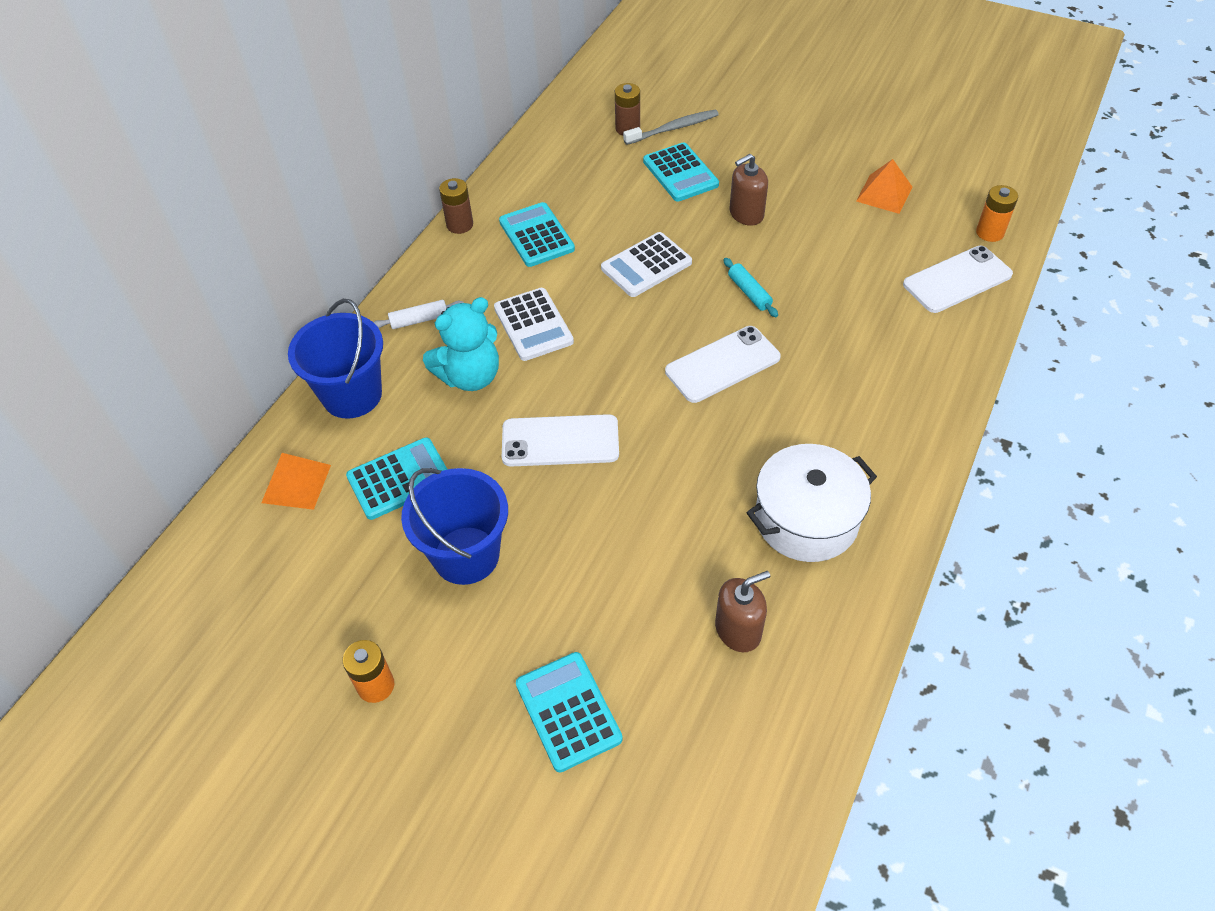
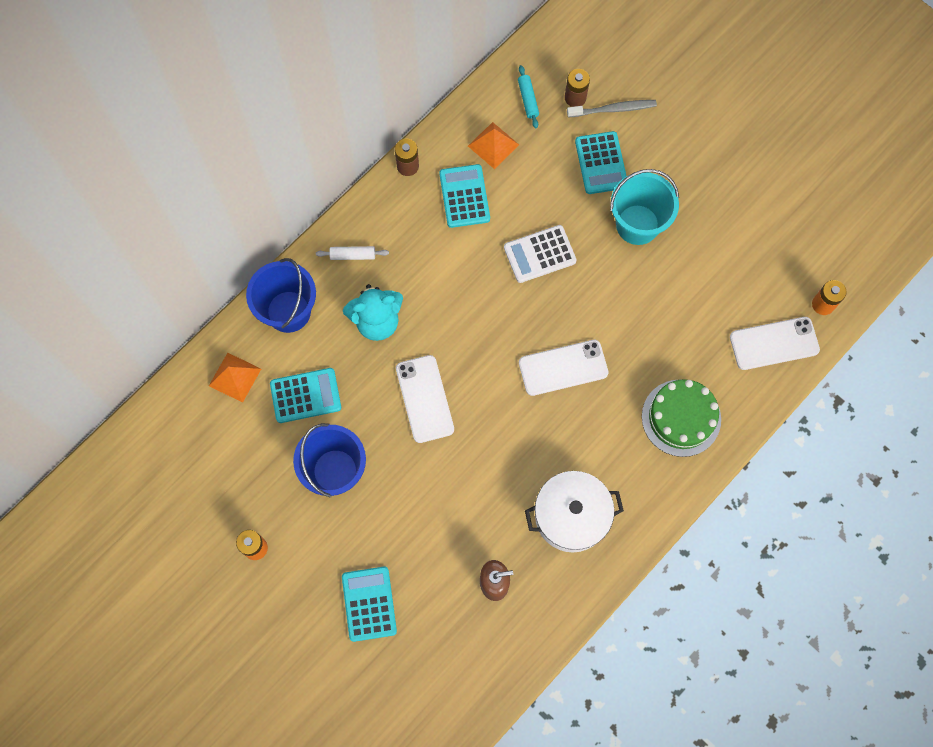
camera: 15 degrees right, 20 degrees up
(533, 325) = (436, 287): white calculator -> none
(560, 441) = (424, 399): white phone -> white phone turned 60 degrees clockwise
(746, 214) = (637, 224): brown soap dispenser -> turquoise bucket
(749, 292) = (609, 306): turquoise rolling pin -> turquoise rolling pin (528, 99)
(884, 194) = (757, 237): orange pyramid -> orange pyramid (493, 145)
(890, 377) = (681, 418): none -> green cake

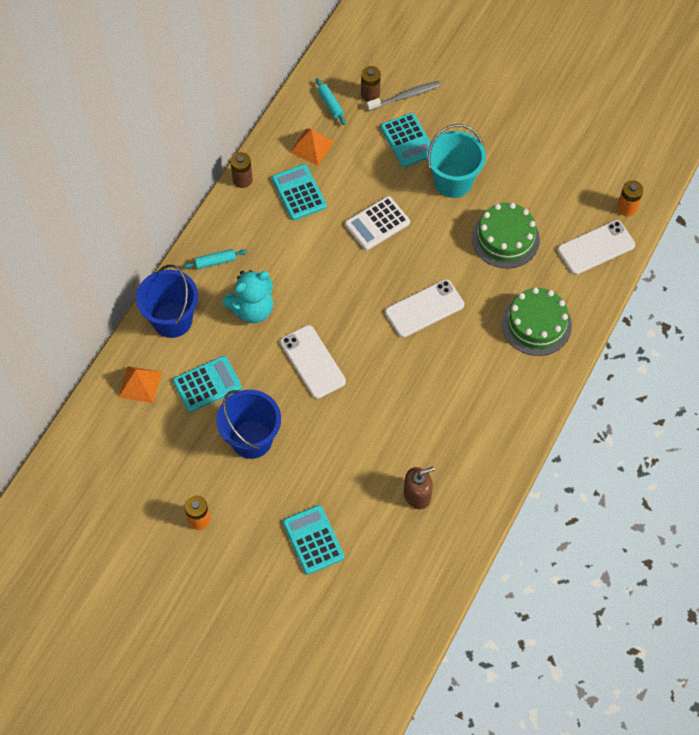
camera: 15 degrees left, 10 degrees down
(353, 255) = (215, 262): white rolling pin -> turquoise rolling pin
(571, 516) = (467, 425): white pot -> none
(676, 307) = (505, 239): none -> green cake

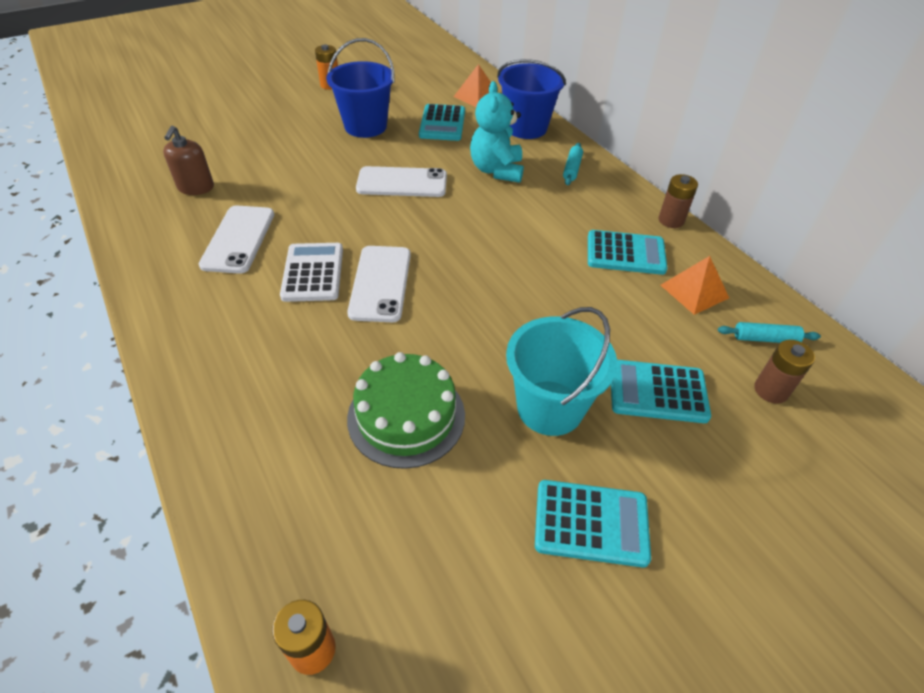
camera: 120 degrees right, 15 degrees down
(313, 540) = (241, 123): turquoise calculator -> turquoise calculator (591, 523)
(377, 224) = (533, 297): white calculator -> white calculator (313, 273)
(405, 96) = (751, 431): grey toothbrush -> none
(536, 324) = (251, 375): green cake -> none
(596, 247) = (286, 533): white phone -> white phone (239, 239)

